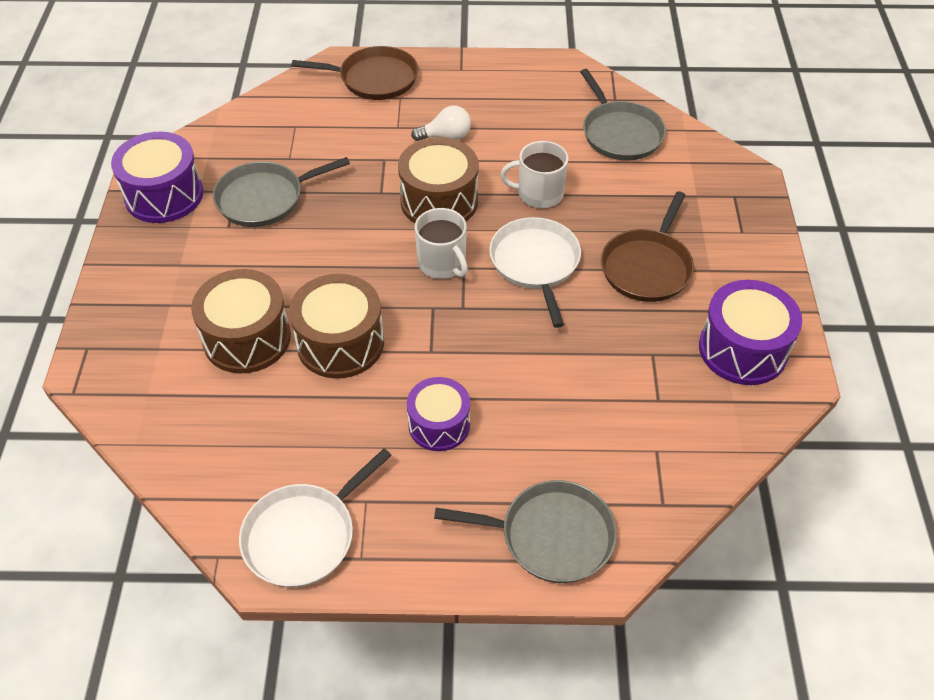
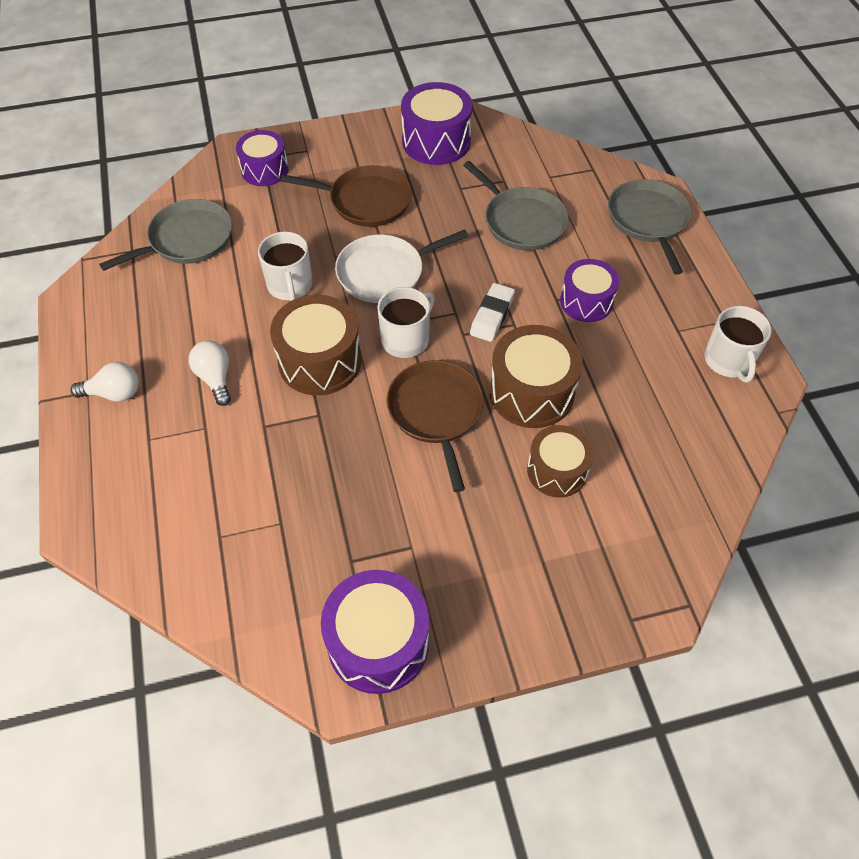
camera: 105 degrees left, 5 degrees up
(247, 338) = (557, 471): brown drum -> brown drum, size x0.67
(264, 198) = (356, 525): grey pan -> grey pan (521, 221)
(304, 535) = (728, 361): white pan -> white mug
(374, 79) = (113, 476): brown pan -> brown pan (436, 412)
(448, 336) = (492, 315): none -> white eraser
(453, 82) = (114, 393): none -> white light bulb
(713, 195) = (264, 170): none -> purple drum

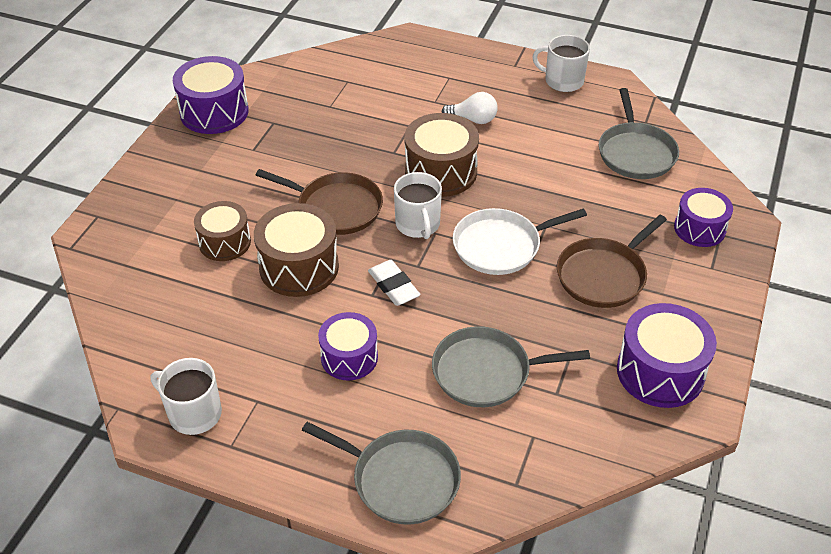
camera: 125 degrees right, 10 degrees down
(114, 393) = (502, 75): white light bulb -> none
(290, 286) = (533, 187): white mug -> white mug (562, 81)
(385, 272) = (501, 246): white pan -> white pan turned 120 degrees counterclockwise

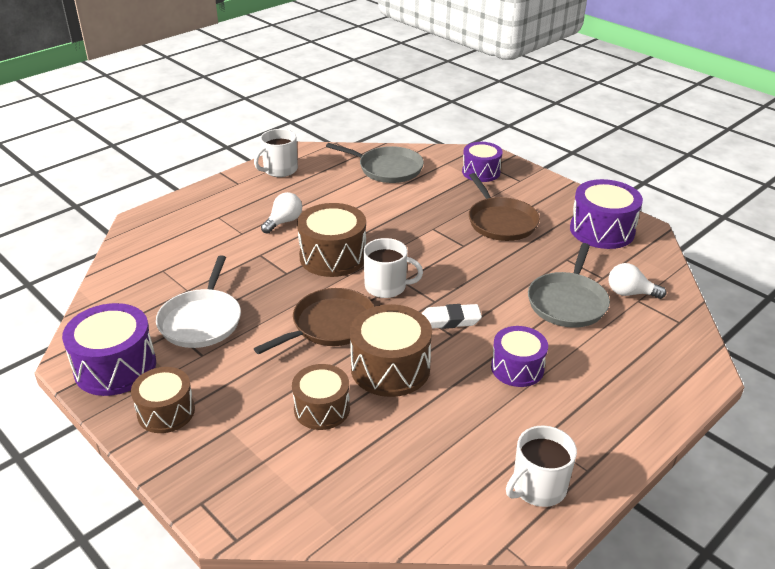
camera: 65 degrees left, 10 degrees down
(179, 159) = (166, 412): none -> brown drum
(401, 479) = (657, 377): grey pan -> none
(501, 246) = (440, 255): white pan -> white pan (201, 320)
(542, 426) = (630, 293): none -> white light bulb

